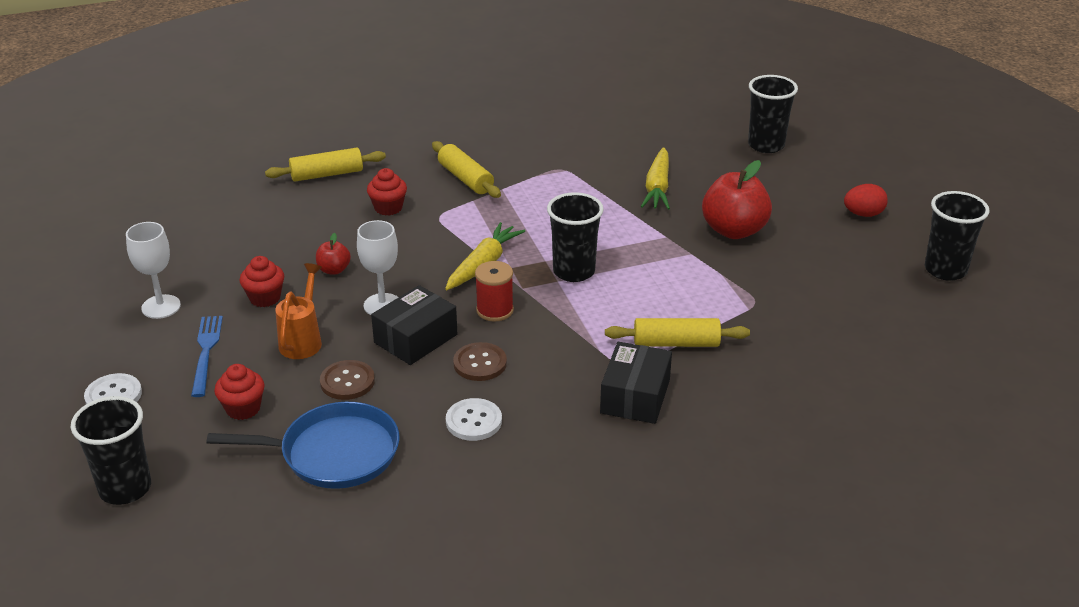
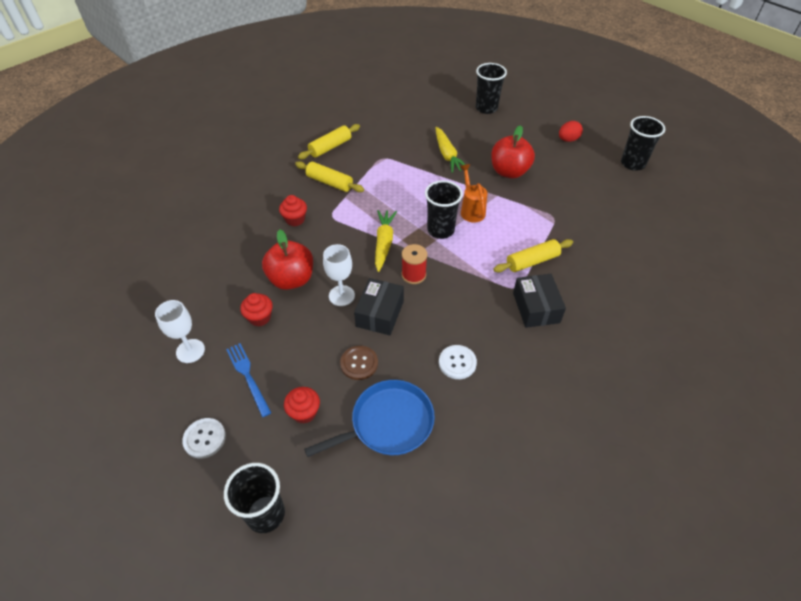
camera: 25 degrees left, 15 degrees up
(303, 340) = (308, 341): orange watering can -> orange watering can (471, 210)
(327, 174) = (237, 206): yellow rolling pin -> yellow rolling pin (330, 147)
(334, 270) = (291, 279): red apple -> red apple, size x2.05
(480, 363) = (431, 318): brown button -> none

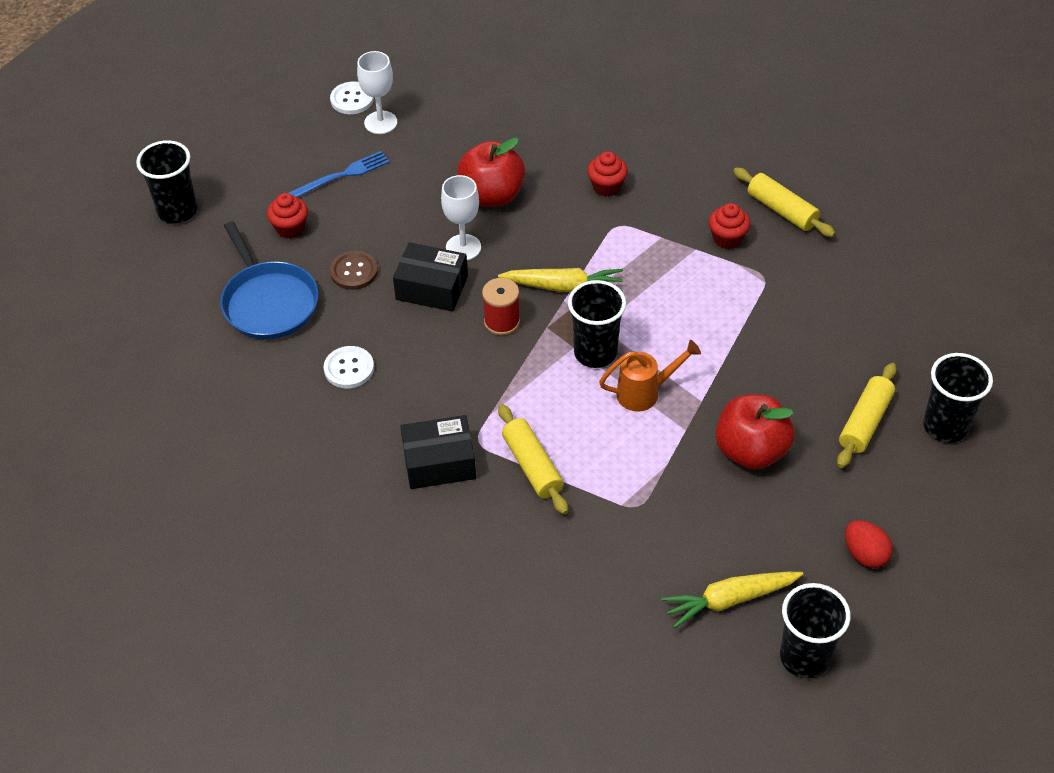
camera: 90 degrees right, 0 degrees up
(204, 438) = (266, 153): white button -> white button (352, 99)
(260, 317) = (428, 174): red cupcake -> red cupcake (727, 238)
(329, 182) = (693, 217): yellow rolling pin -> yellow rolling pin (865, 422)
(447, 155) = (786, 363): yellow carrot -> yellow carrot (730, 600)

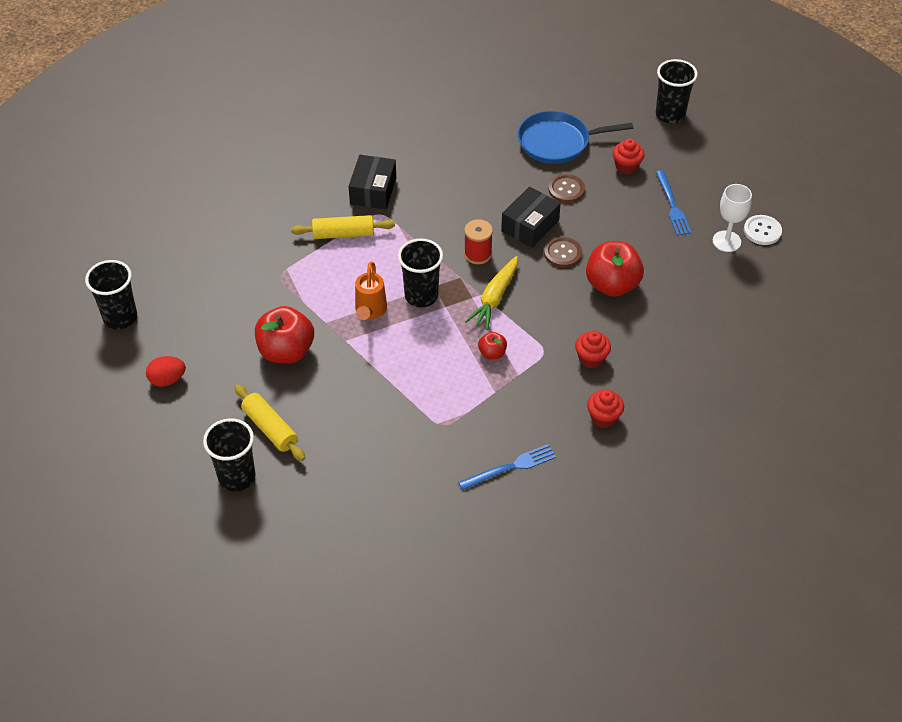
camera: 110 degrees right, 0 degrees up
(349, 368) = (476, 167): white button -> none
(463, 247) = (563, 253): white goblet -> brown button
(645, 266) = (492, 353): none -> red apple
(727, 238) = (496, 417): red cupcake -> red cupcake (603, 418)
(730, 600) = (183, 297): yellow carrot -> none
(782, 210) = (510, 467): yellow rolling pin -> blue fork

